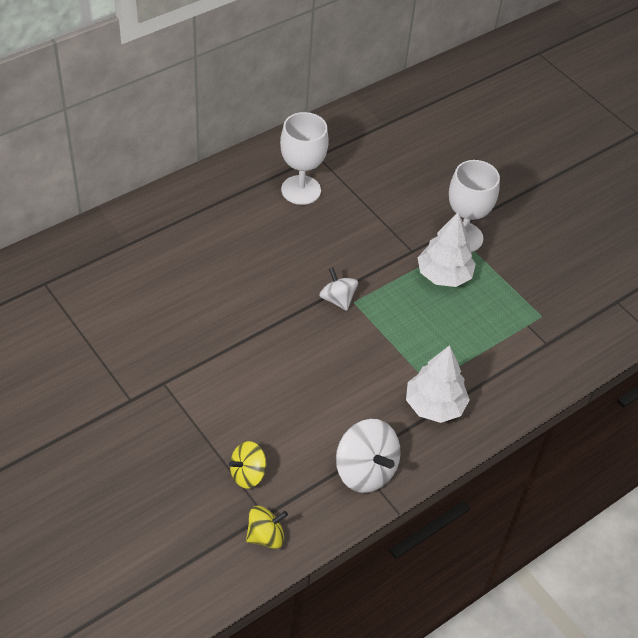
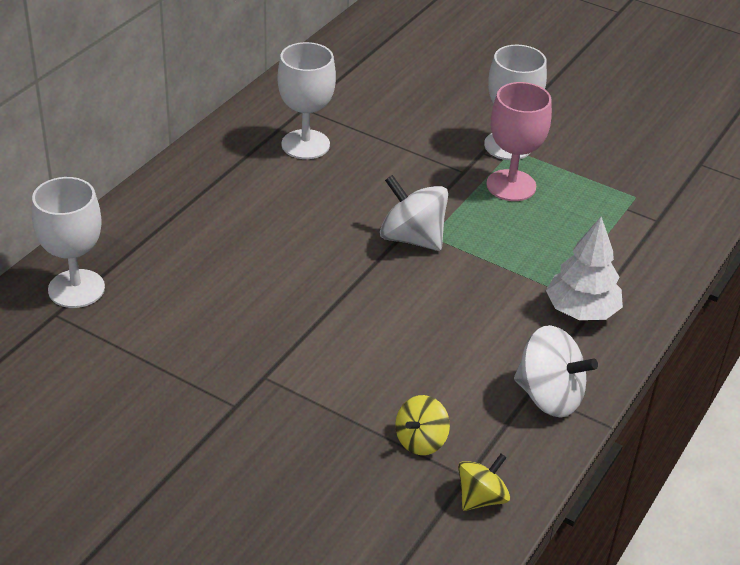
camera: 20 degrees left, 10 degrees down
(69, 267) = (76, 289): none -> white goblet
(337, 299) = (412, 238): white spinning top -> white spinning top, size x1.60
(443, 275) = (511, 185): white tree -> pink goblet

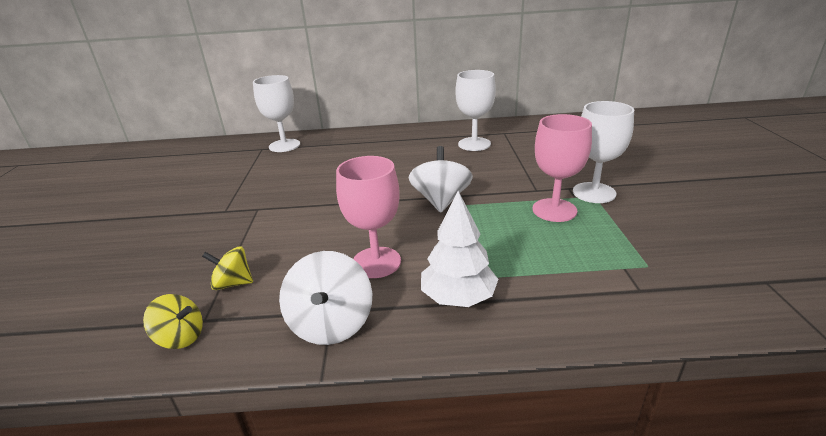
camera: 60 degrees right, 10 degrees down
(482, 332) = (376, 262): none -> pink goblet

